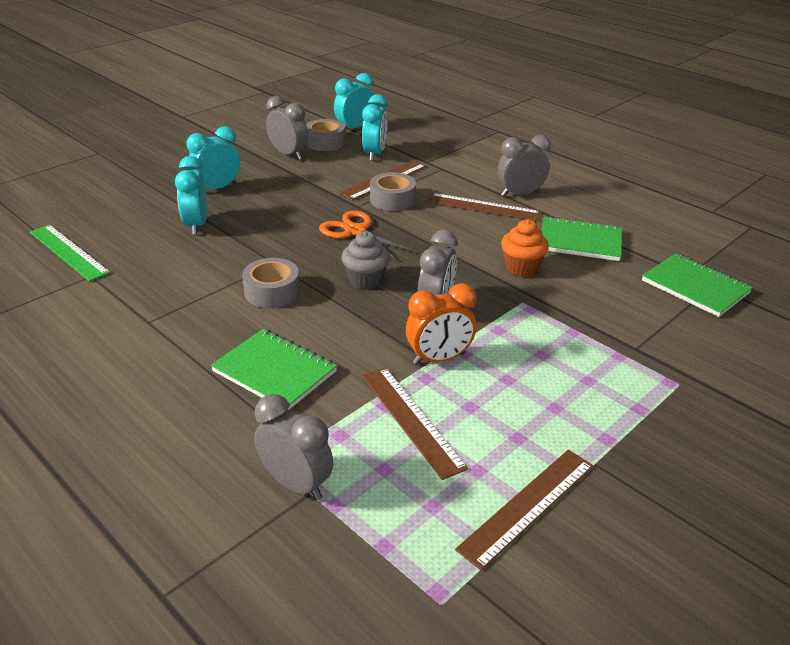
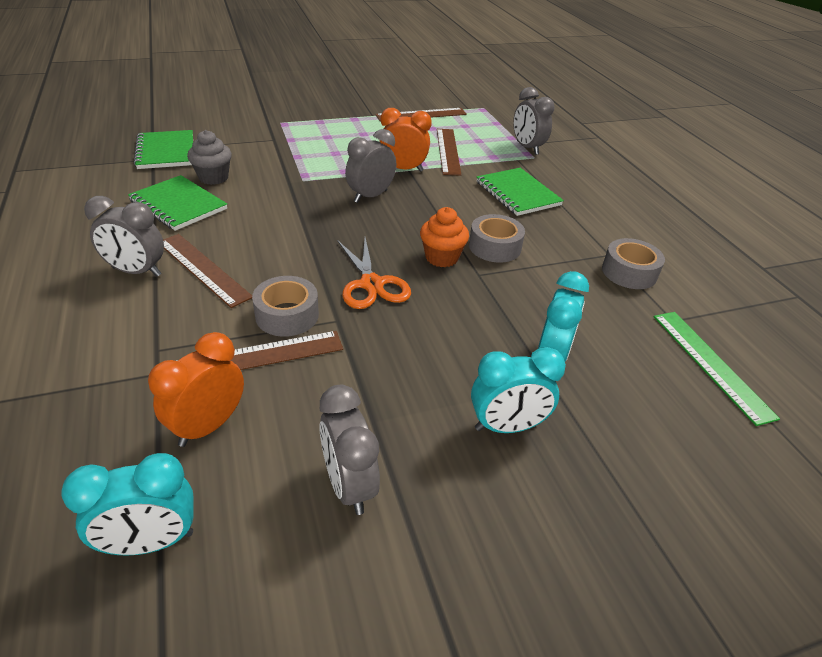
camera: 155 degrees left, 5 degrees up
(325, 142) = (255, 503): grey tape -> grey tape (629, 272)
(365, 281) = (406, 231): grey cupcake -> grey cupcake (213, 177)
(374, 154) = (208, 426): turquoise clock -> orange clock
(521, 268) = (265, 201): orange cupcake -> orange cupcake (441, 257)

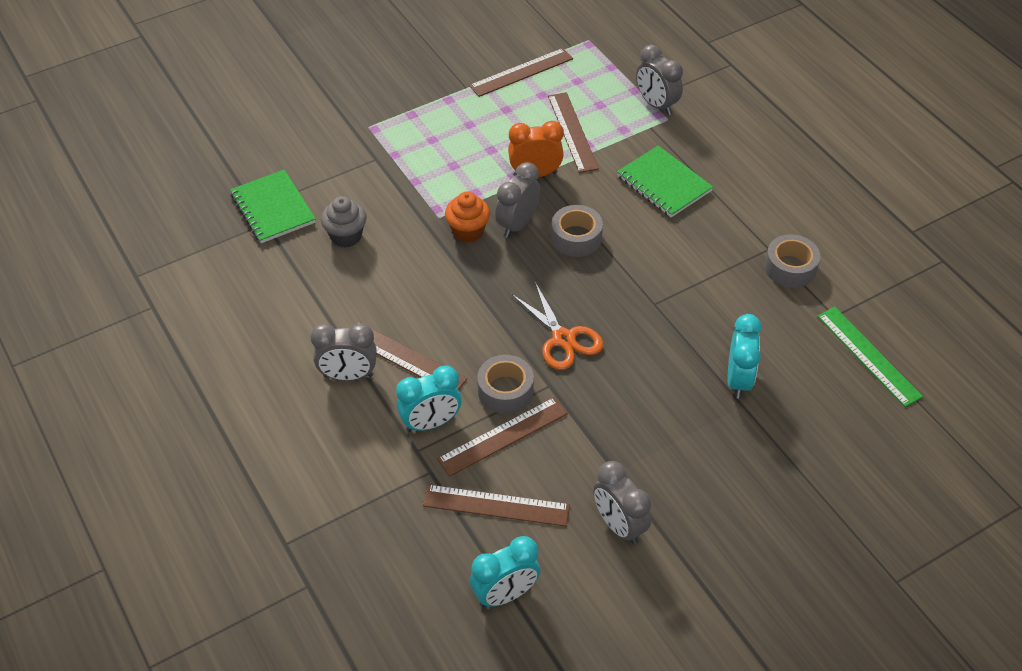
camera: 10 degrees left, 10 degrees up
(178, 205) = (334, 284): green notebook -> none
(208, 426) = (496, 505): orange clock -> brown ruler
(441, 257) = (615, 291): orange cupcake -> orange cupcake (468, 231)
(494, 247) = (660, 265): grey tape -> grey tape (576, 237)
(506, 426) = (718, 452): turquoise clock -> turquoise clock (430, 423)

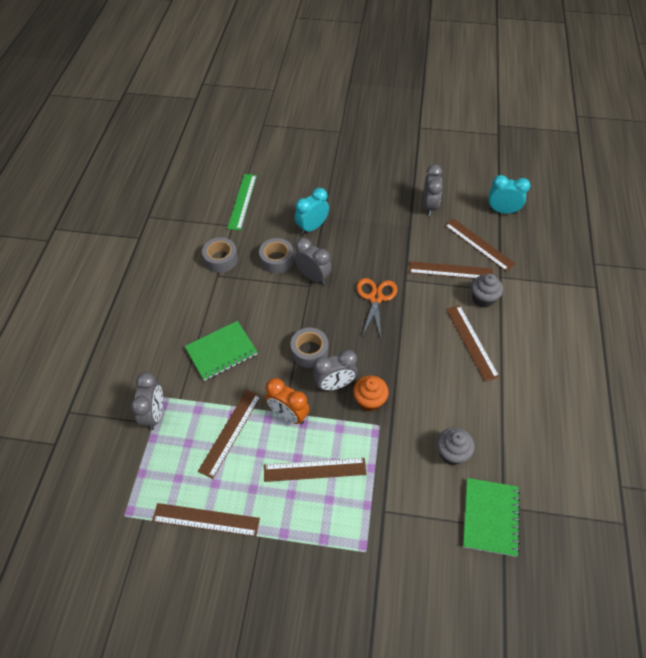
camera: 140 degrees left, 5 degrees up
(348, 375) = (512, 352): grey clock -> grey clock (313, 277)
(430, 423) = (483, 299): turquoise clock -> grey cupcake
(466, 151) = (314, 469): none -> brown ruler
(505, 390) = (430, 291): grey tape -> grey tape (277, 260)
(664, 183) = (221, 351): green notebook -> green notebook turned 60 degrees clockwise

